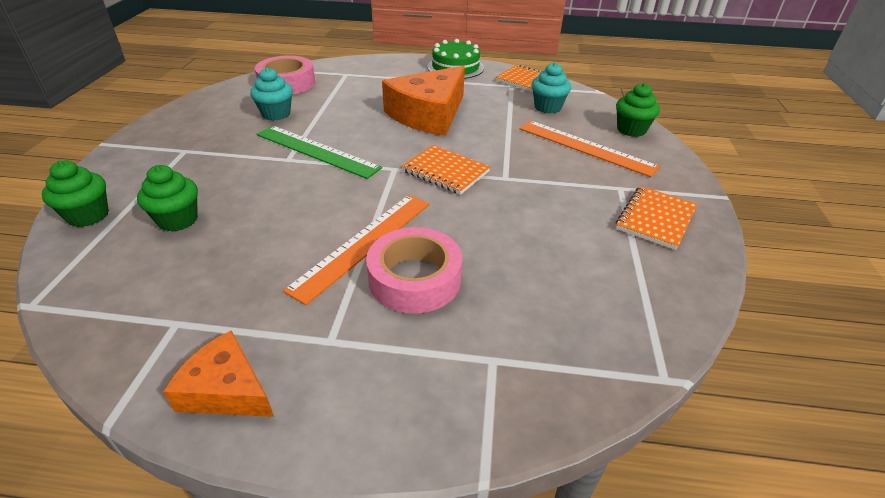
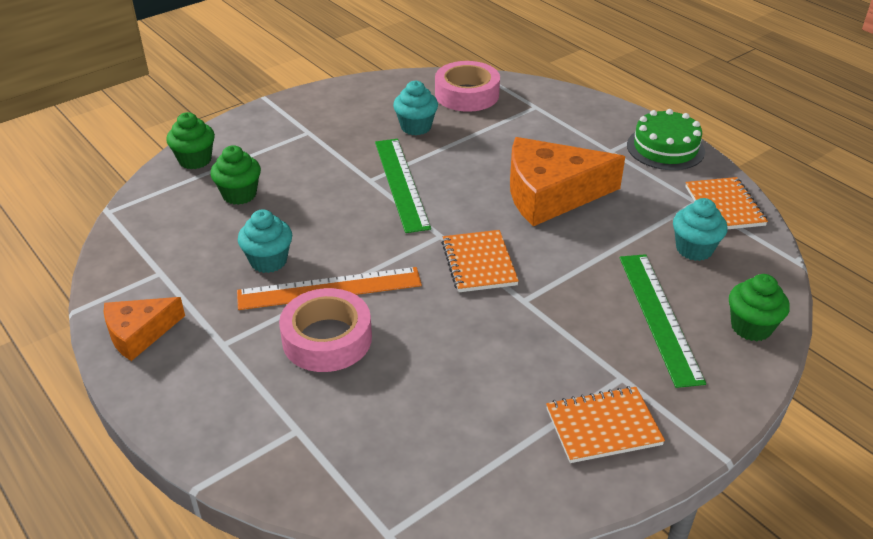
camera: 45 degrees right, 0 degrees up
(226, 389) = (139, 333): orange cheese -> orange cheese turned 105 degrees counterclockwise
(280, 253) = (268, 261): none -> turquoise cupcake
(586, 147) = (659, 316): orange ruler -> green ruler

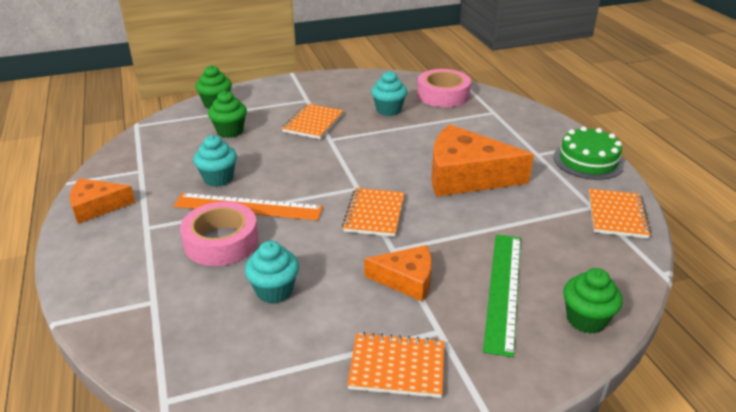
camera: 20 degrees right, 5 degrees down
(336, 162) = (313, 123): none -> orange notebook
(401, 183) = (351, 146): green ruler -> none
(558, 331) = (406, 279): none -> orange cheese
(694, 249) = (568, 243): turquoise cupcake -> turquoise cupcake (274, 291)

